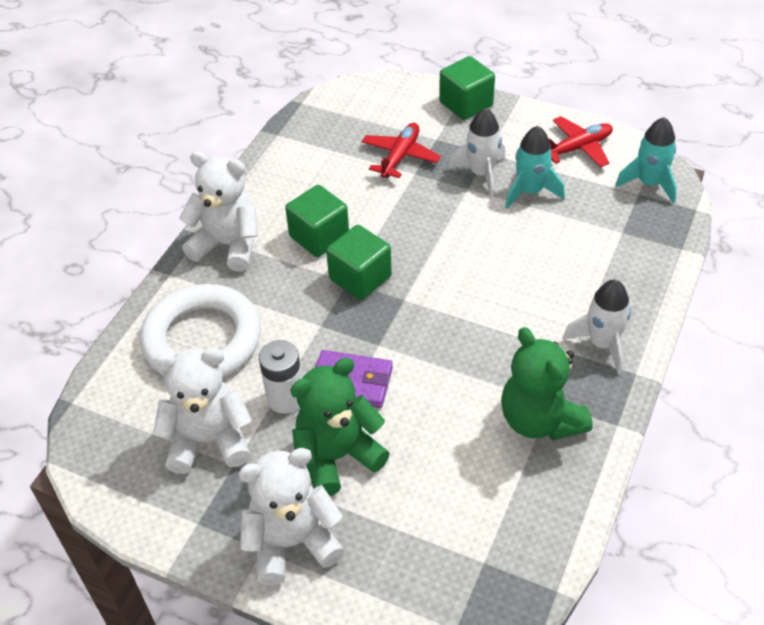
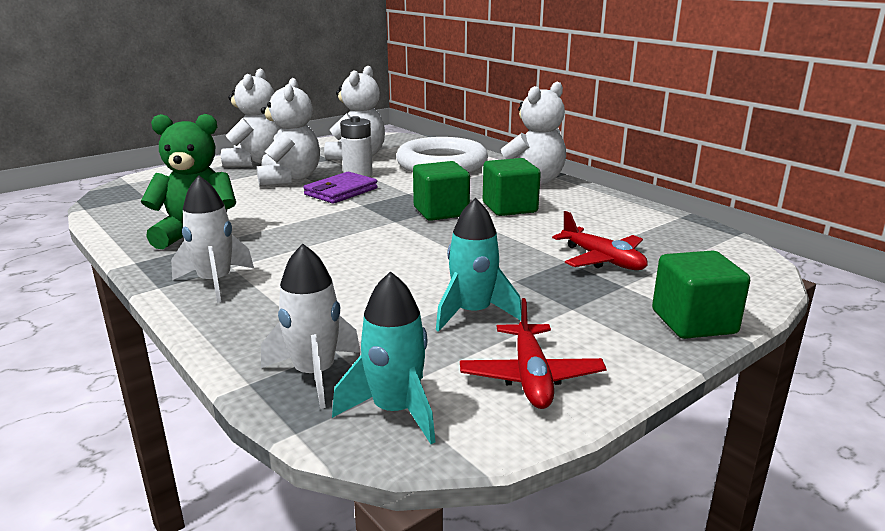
camera: 115 degrees right, 25 degrees down
(337, 456) = (290, 179): green teddy bear -> white teddy bear
(481, 174) = (534, 294): white rocket -> white rocket (314, 374)

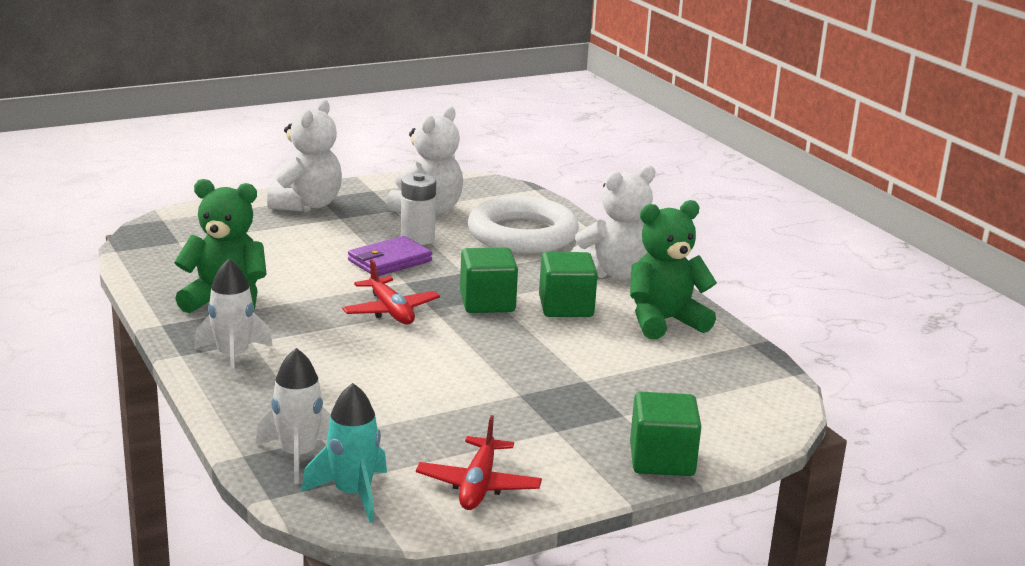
camera: 10 degrees right, 0 degrees up
(290, 179) = (339, 235): white teddy bear -> none
(473, 313) = (459, 422): turquoise rocket -> none
(597, 209) = (664, 321): none -> green teddy bear
(602, 260) = (623, 384): red plane -> red plane (390, 311)

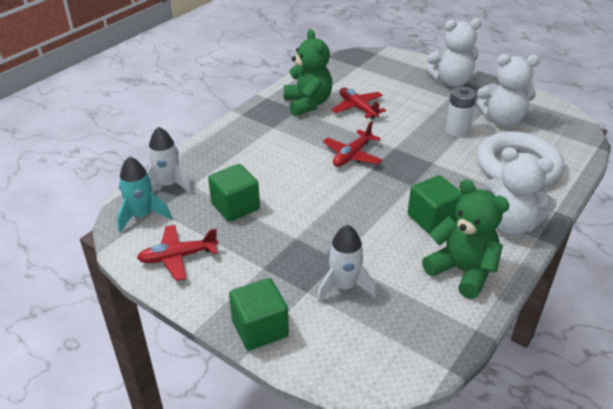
camera: 65 degrees right, 15 degrees up
(233, 357) = (252, 128): white rocket -> white rocket (344, 286)
(286, 274) = (357, 108): none -> red plane
(389, 261) = (414, 132): purple wallet -> none
(487, 303) = (401, 185): green cube -> green cube (235, 207)

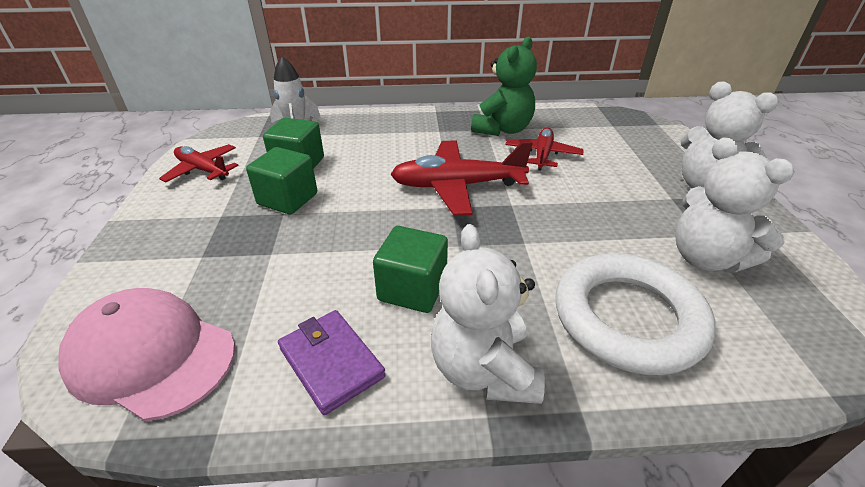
camera: 50 degrees right, 0 degrees up
(142, 216) = (244, 134): turquoise rocket -> none
(260, 328) = (126, 253): green cube -> green cube (287, 199)
(344, 286) = (227, 276): white rocket -> none
(352, 155) = (457, 186): red plane -> red plane, size x1.59
(392, 340) = (151, 355): none -> pink cap
(456, 131) = (615, 232): white battery -> none
(462, 271) = (331, 362): green teddy bear -> purple wallet

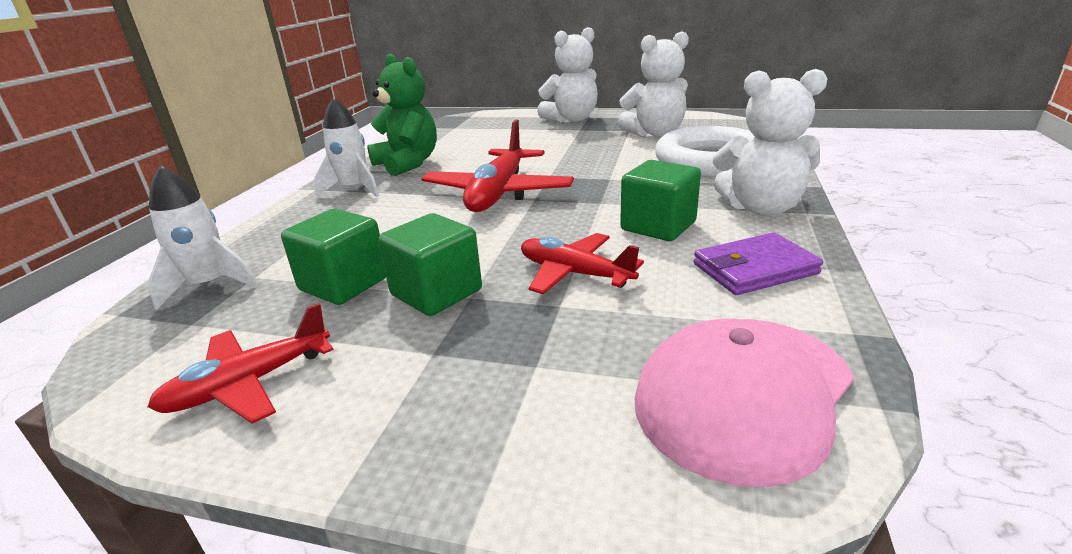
camera: 70 degrees left, 10 degrees down
(440, 124) = (354, 189): none -> white rocket
(542, 155) = (476, 155): red plane -> red plane (574, 273)

